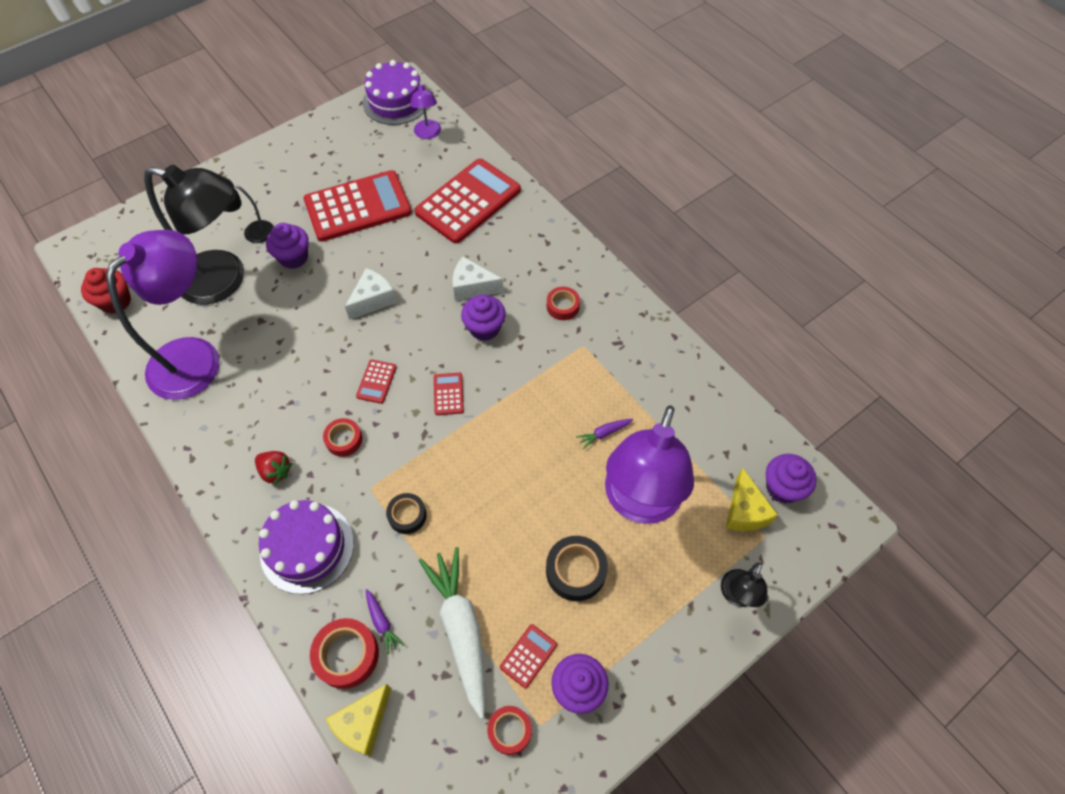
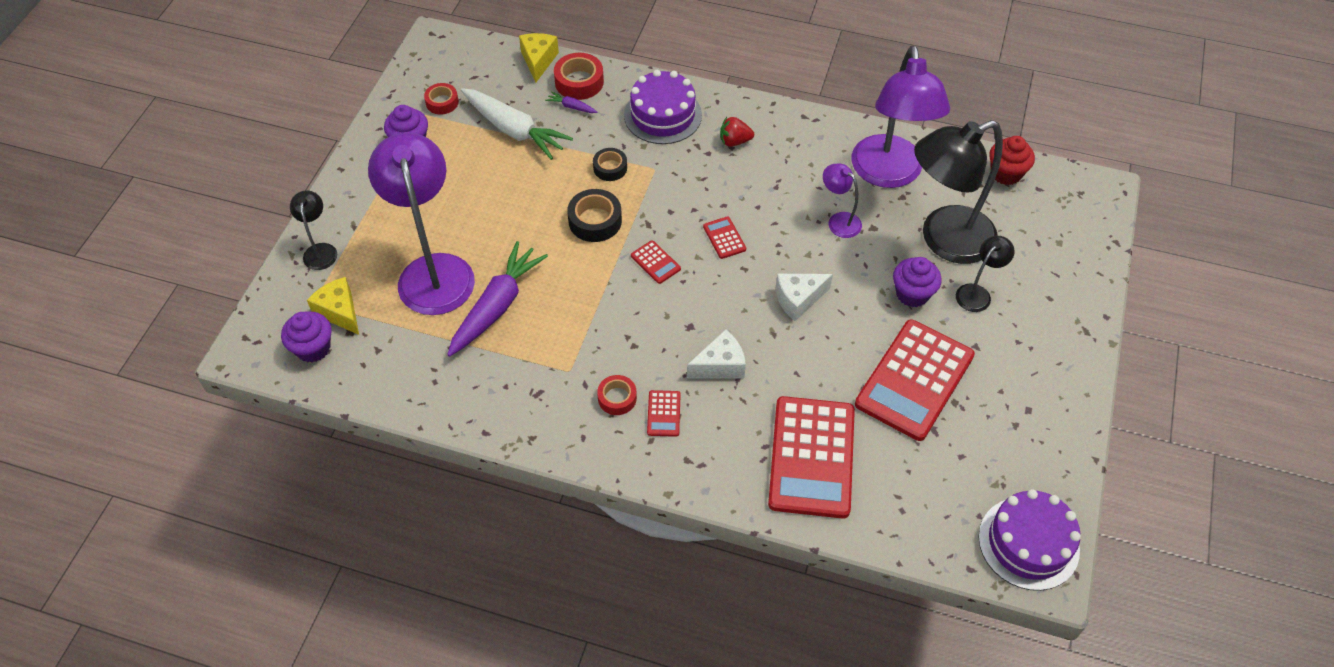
camera: 145 degrees right, 5 degrees down
(344, 440) = (706, 186): red tape -> none
(373, 300) = (798, 299): white cheese -> white cheese turned 60 degrees clockwise
(428, 134) = (942, 519): purple lamp -> purple lamp (839, 221)
(484, 328) = (674, 333): purple cupcake -> none
(528, 656) = (456, 141): red calculator -> red calculator (663, 413)
(575, 571) = (455, 202): black tape -> black tape (595, 221)
(604, 433) = (497, 306): purple carrot -> purple carrot, size x2.40

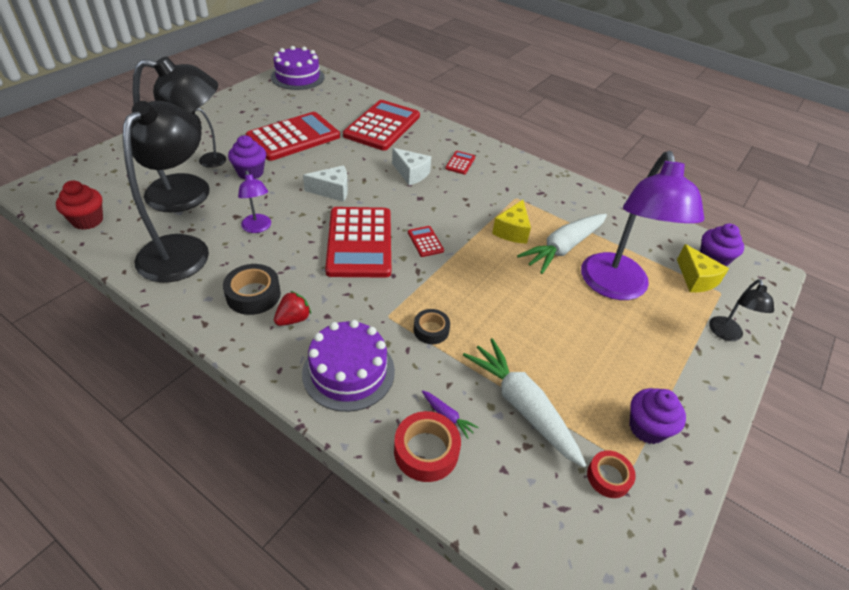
camera: 165 degrees left, 10 degrees down
(497, 306) = (563, 248): purple carrot -> white carrot
(538, 61) = (469, 506): yellow cheese -> yellow cheese (512, 231)
(595, 221) = (464, 286): black tape -> black tape (253, 295)
(617, 398) = (487, 177): red tape -> none
(720, 365) = (411, 174): white cheese -> white cheese turned 135 degrees counterclockwise
(724, 238) = (359, 242): red calculator -> red calculator, size x2.43
(734, 141) = (293, 319): red strawberry -> red strawberry turned 60 degrees counterclockwise
(888, 174) = (182, 248): purple lamp -> black lamp

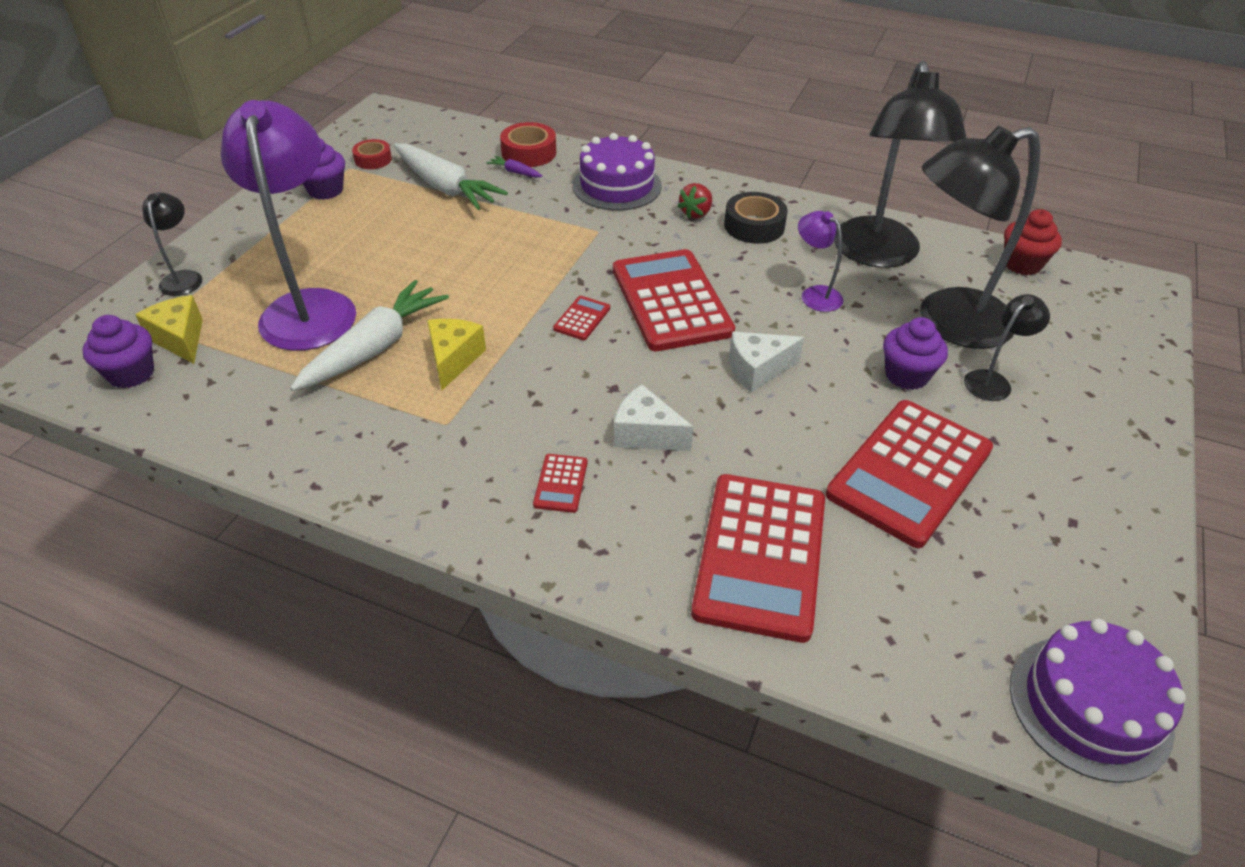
camera: 170 degrees right, 0 degrees up
(425, 241) = (582, 318): red calculator -> red calculator turned 120 degrees counterclockwise
(431, 330) = (546, 227): black tape -> none

